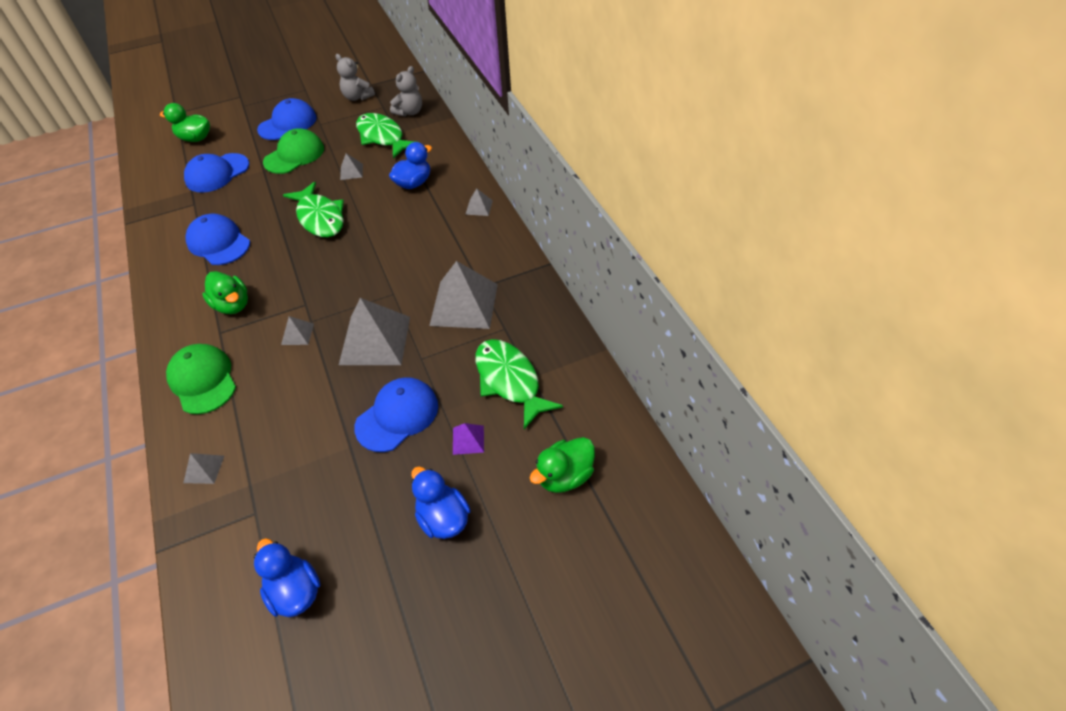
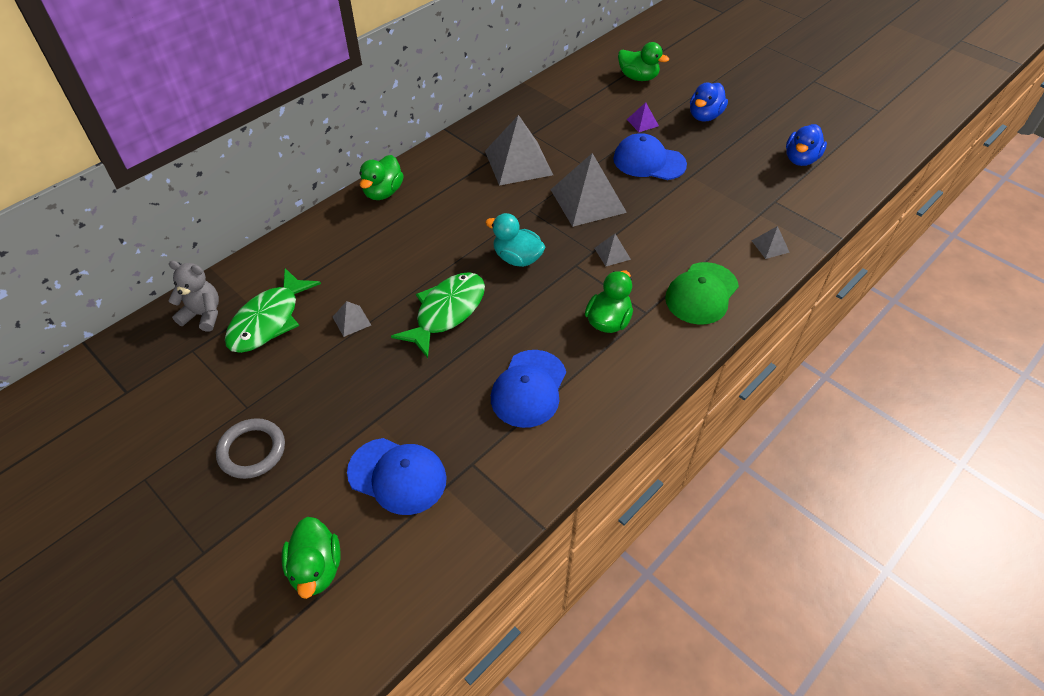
camera: 115 degrees left, 0 degrees up
(288, 124) = (252, 450): blue cap -> grey ring
(294, 155) = (331, 400): green cap -> none
(341, 269) = (517, 258): none -> turquoise duck
(357, 97) = (166, 392): grey teddy bear -> none
(413, 183) = (358, 255): blue duck -> none
(479, 207) = (383, 192): grey pyramid -> green duck
(510, 381) = (580, 118): green fish -> none

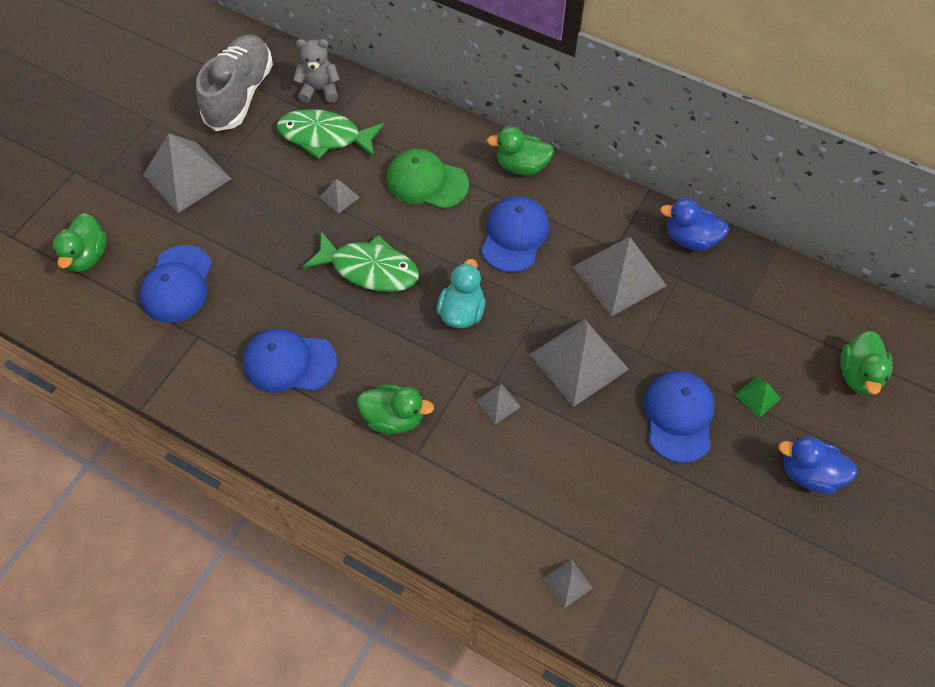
camera: 75 degrees right, 10 degrees up
(162, 385) = (240, 94): none -> grey shoe
(203, 315) = (320, 90): grey teddy bear -> grey teddy bear turned 90 degrees counterclockwise
(252, 450) = (187, 176): grey ring -> grey pyramid
(316, 568) = (87, 256): green duck -> green duck turned 60 degrees counterclockwise
(454, 211) = (515, 236): none -> blue cap
(642, 122) = (757, 396): purple pyramid -> green pyramid
(701, 293) = (461, 509): green cap -> green cap (426, 182)
(800, 159) = (765, 614): blue duck -> blue duck (690, 239)

